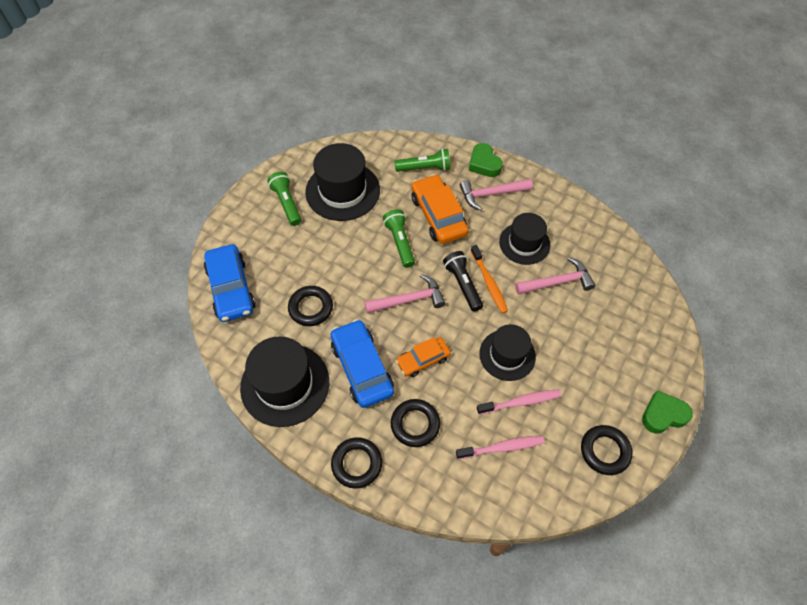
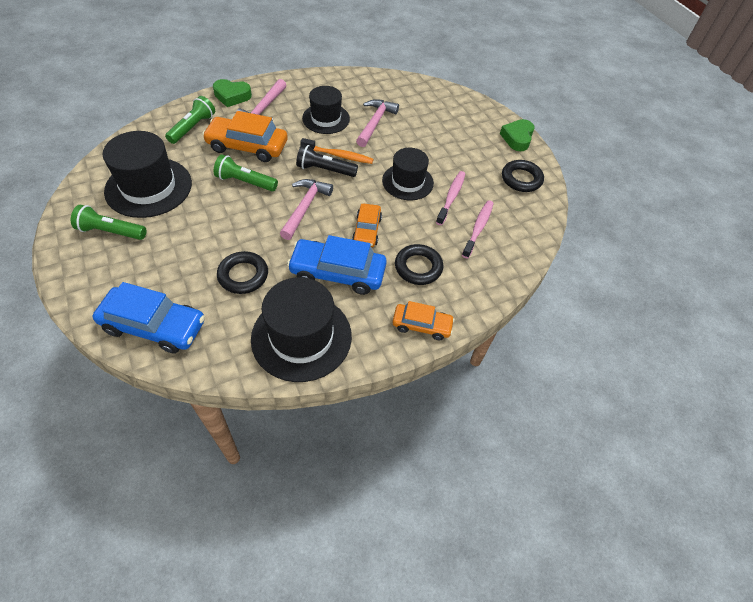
camera: 60 degrees left, 5 degrees down
(357, 464) = (421, 325): black ring -> orange car

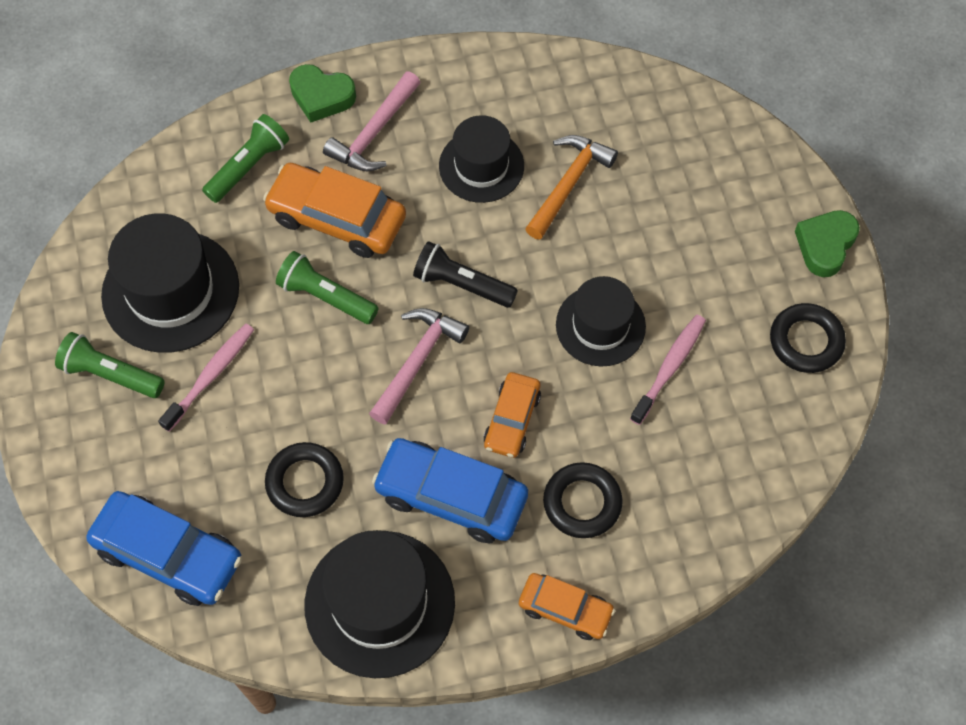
camera: 15 degrees right, 10 degrees up
(338, 155) = (490, 254): orange toothbrush -> none
(375, 123) = (568, 184): pink hammer -> orange hammer
(478, 228) = (700, 438): pink toothbrush -> pink toothbrush (210, 376)

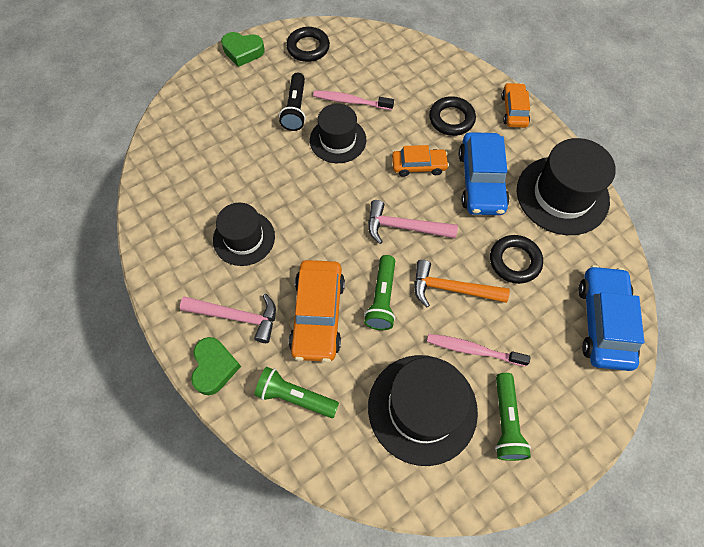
camera: 110 degrees left, 0 degrees up
(462, 284) = (339, 220): black flashlight -> black flashlight (295, 109)
(568, 184) = (242, 184): orange hammer -> orange hammer (452, 289)

